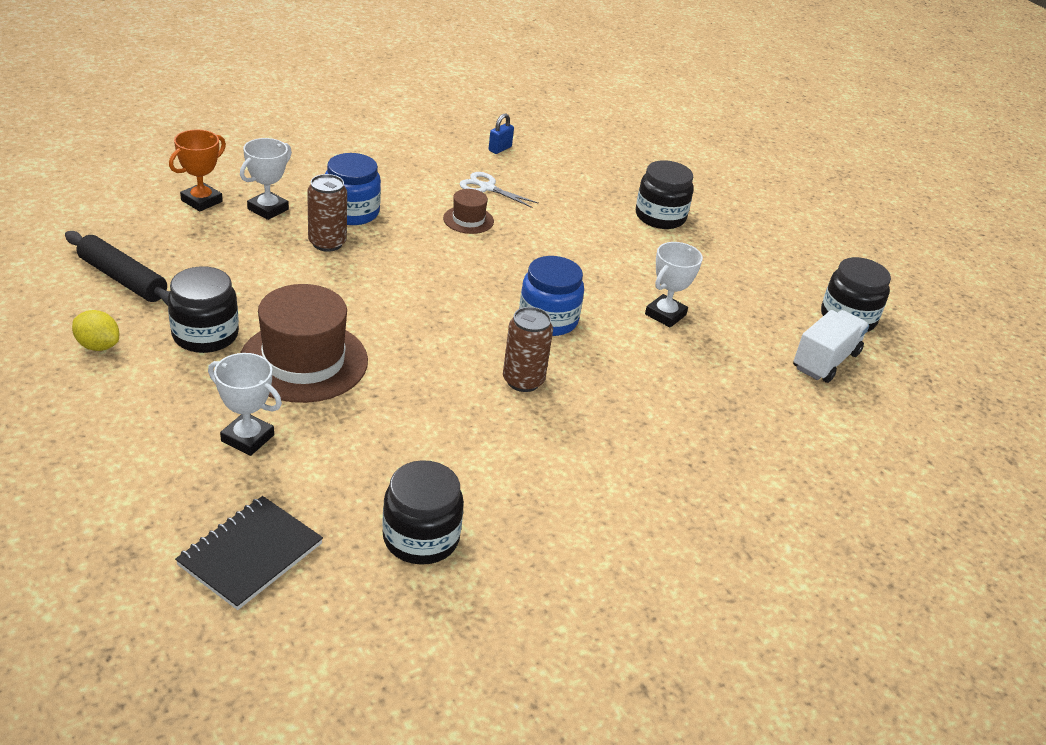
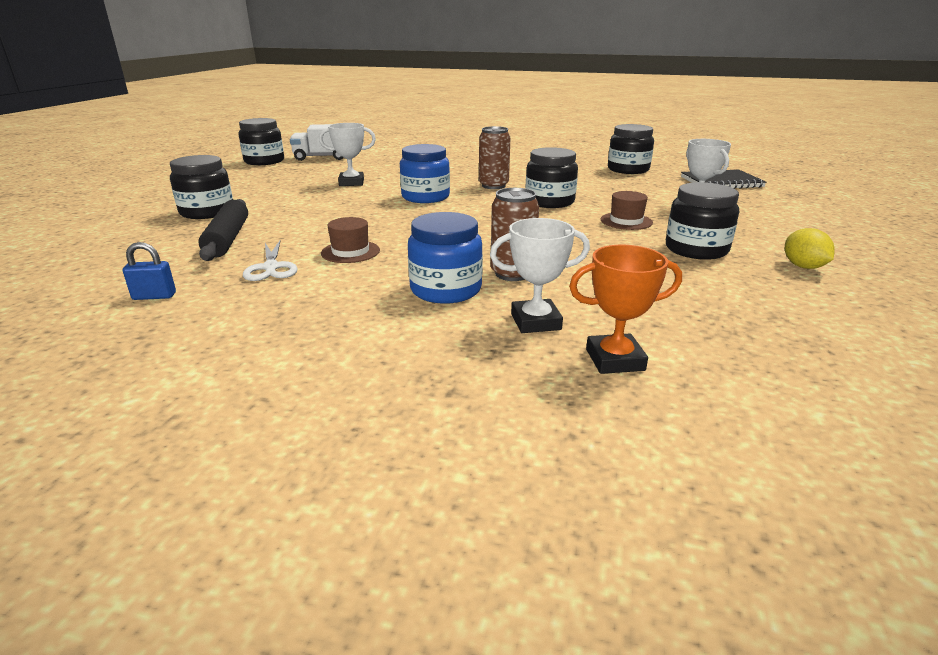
camera: 130 degrees left, 10 degrees down
(122, 279) = (767, 306): black rolling pin -> black rolling pin (228, 239)
(304, 361) = (626, 221): brown hat -> brown hat, size x0.49
(419, 369) = (549, 202): none -> black jar

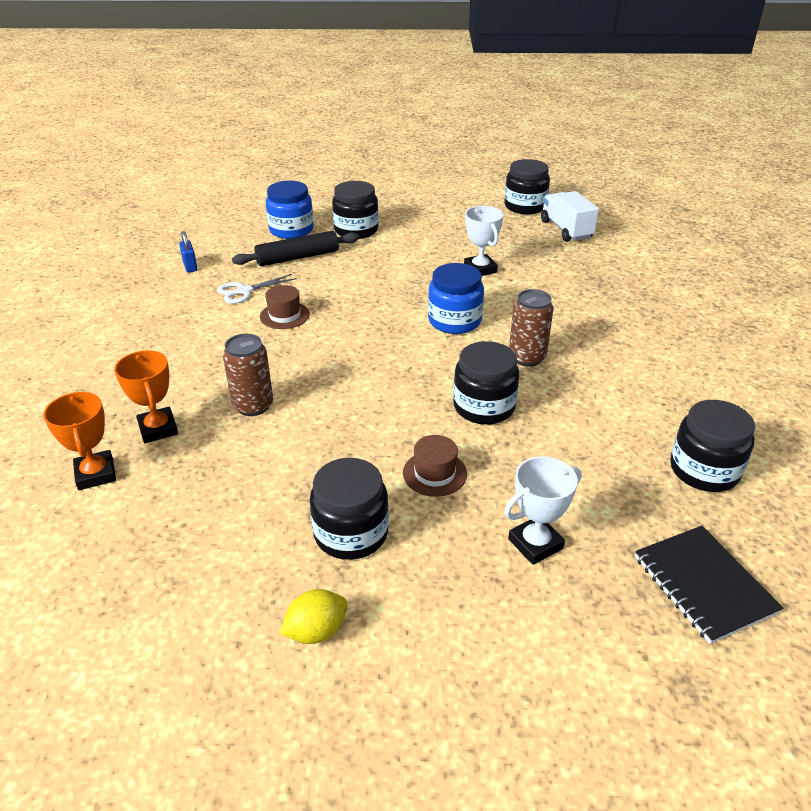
camera: 75 degrees right, 10 degrees up
(446, 289) = (214, 376): blue jar -> blue jar (291, 230)
(535, 322) = (158, 429): white trophy -> orange trophy

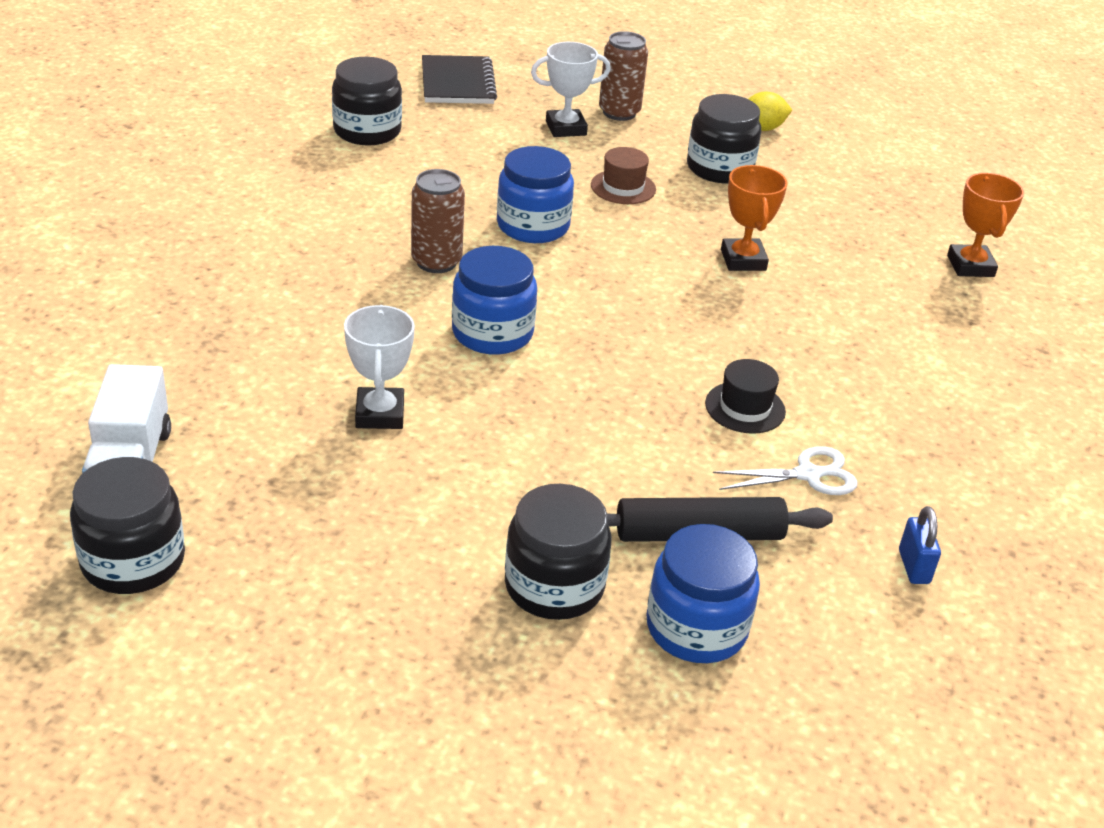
camera: 165 degrees left, 0 degrees up
(158, 429) = (913, 293): orange trophy -> orange trophy (743, 260)
(253, 406) = (802, 291): brown can -> brown can (619, 112)
(284, 315) = (745, 407): brown hat -> black hat
(484, 407) = (533, 226): black jar -> blue jar

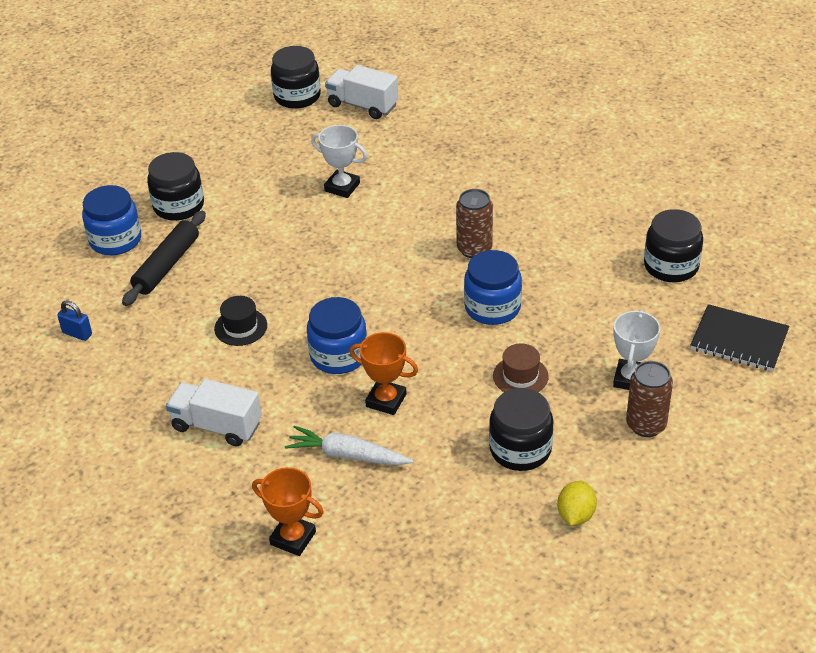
camera: 125 degrees right, 5 degrees up
(492, 333) = (384, 249): blue jar -> blue jar (339, 355)
(808, 475) = (169, 327): white scissors -> none
(840, 264) = (347, 455): none -> white carrot
(908, 366) = (216, 426): none -> white truck

